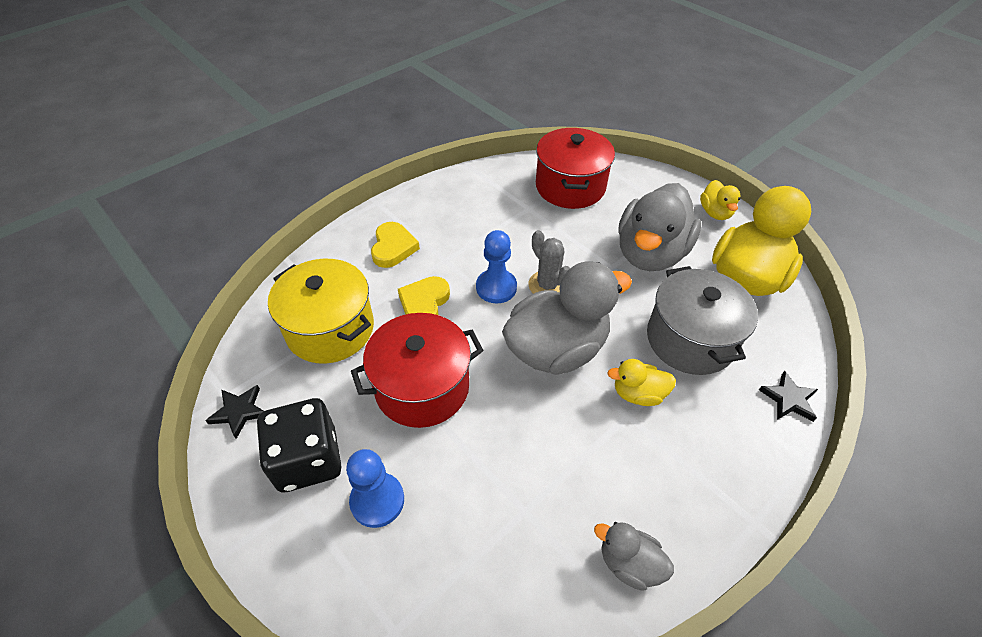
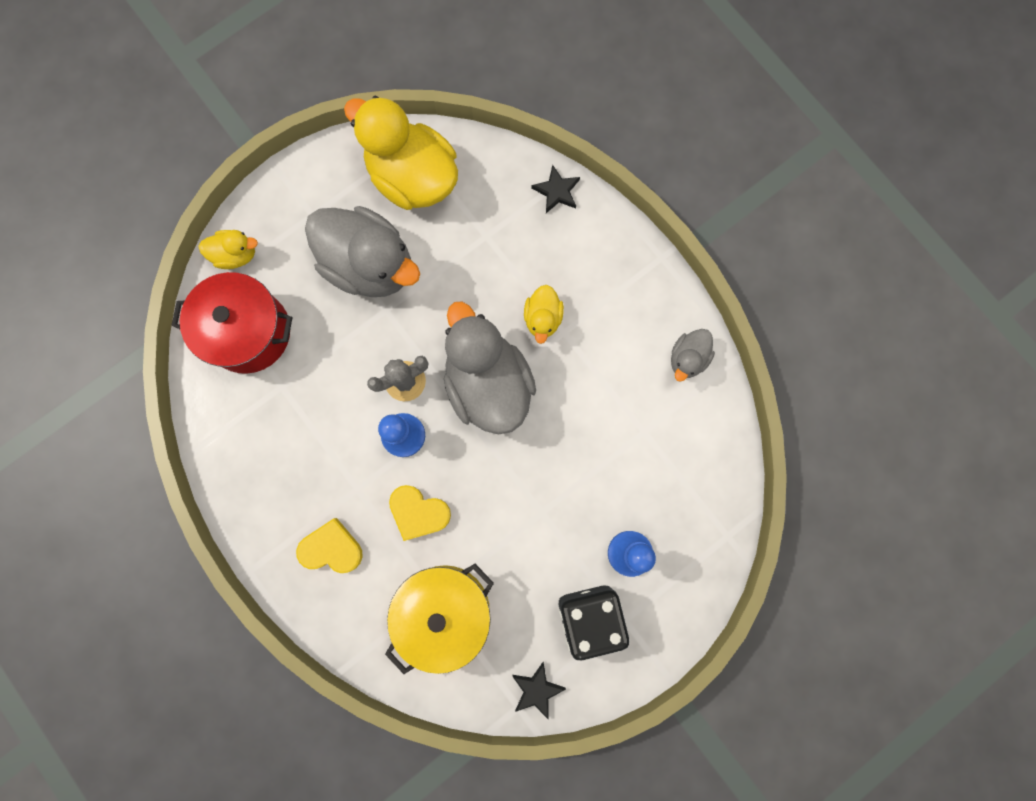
camera: 85 degrees left, 30 degrees up
(422, 387) = (521, 515): red pot -> none
(690, 339) = (486, 256): grey pot -> none
(715, 213) = (314, 179): yellow duck -> yellow duck (236, 255)

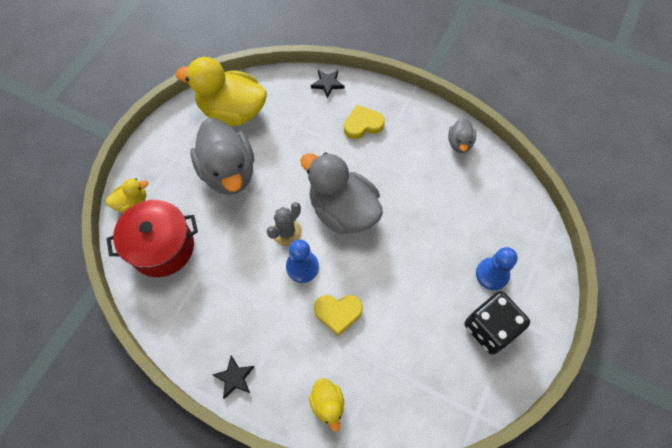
camera: 25 degrees left, 15 degrees down
(331, 548) = (288, 366): yellow heart -> yellow heart (363, 124)
(370, 265) = (228, 172): grey duck -> grey duck turned 60 degrees clockwise
(444, 611) = (390, 371): yellow pot -> none
(536, 690) = (483, 395): black star -> black star (234, 377)
(542, 318) = (357, 157): yellow duck -> yellow duck (327, 404)

